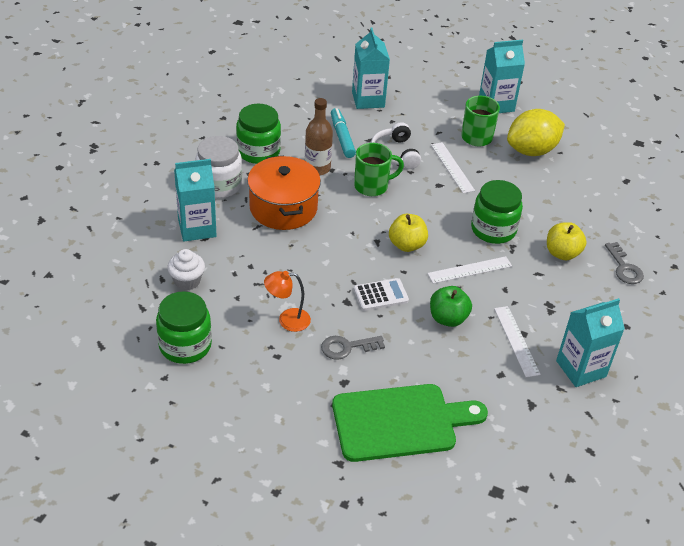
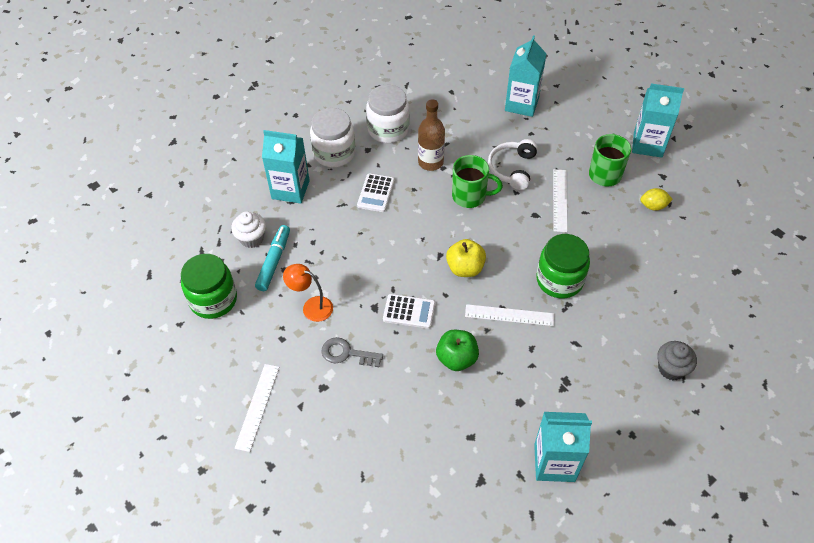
camera: 30 degrees right, 10 degrees up
(258, 151) = (388, 129): green jar -> white jar
(283, 208) = (376, 193): orange pot -> white calculator
(342, 137) = (473, 137): turquoise marker -> turquoise marker (274, 261)
(400, 422) = (347, 447): green cutting board -> none
(516, 341) = (508, 407): white ruler -> white ruler (257, 406)
(531, 150) = (653, 206): yellow lemon -> yellow lemon, size x0.45
(562, 253) = (614, 329): yellow apple -> none
(624, 267) = (671, 368): grey key -> grey cupcake

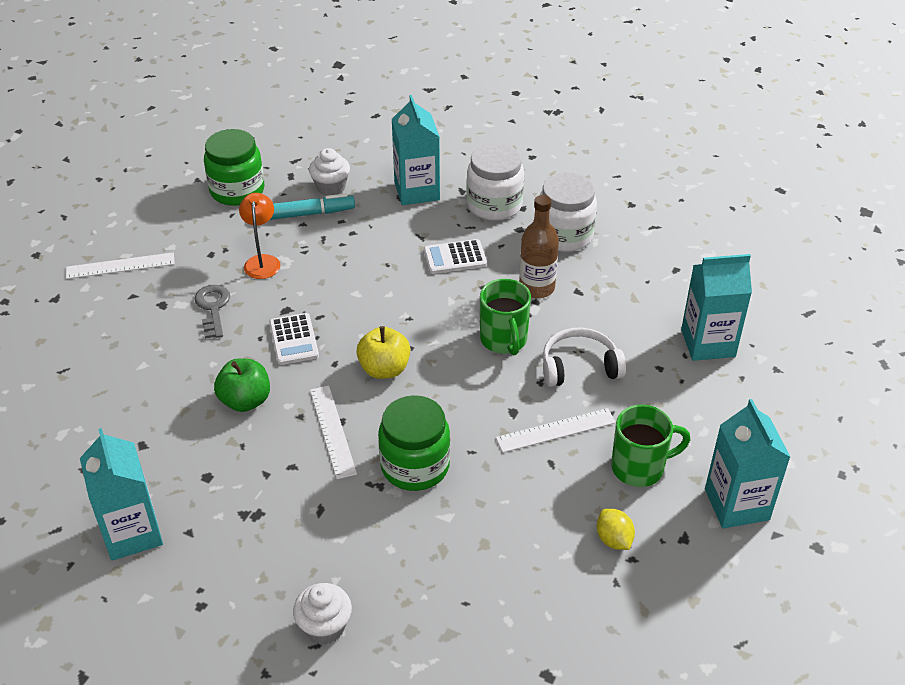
camera: 65 degrees right, 10 degrees down
(671, 368) = (324, 627): grey cupcake -> white cupcake

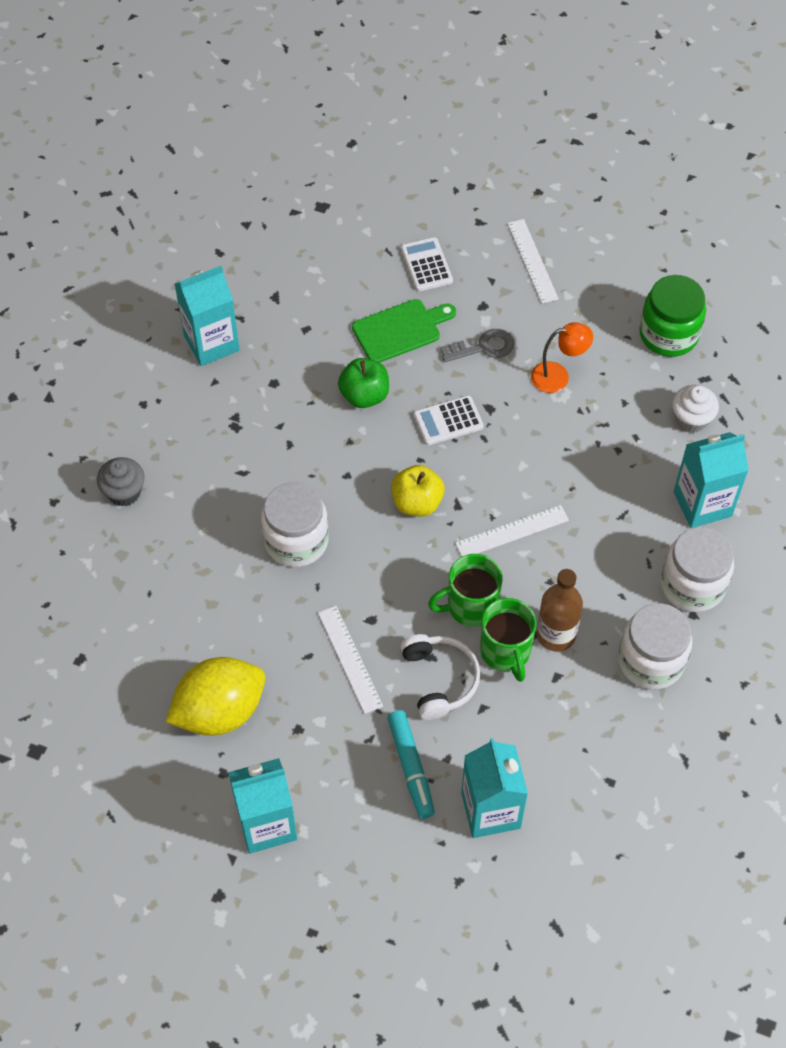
camera: 85 degrees right, 15 degrees up
(171, 367) = (400, 330): none -> green cutting board
(309, 214) = (642, 406): turquoise marker -> turquoise marker (411, 767)
(324, 627) = (124, 492): white cupcake -> grey cupcake
(332, 431) = (333, 469): white ruler -> white ruler (512, 531)
(415, 466) = (296, 541): green jar -> white jar
(455, 257) = (593, 551): white calculator -> white calculator (426, 265)
(613, 539) = (220, 711): yellow lemon -> yellow lemon, size x2.21
(639, 467) = (307, 735): green mug -> green mug (506, 652)

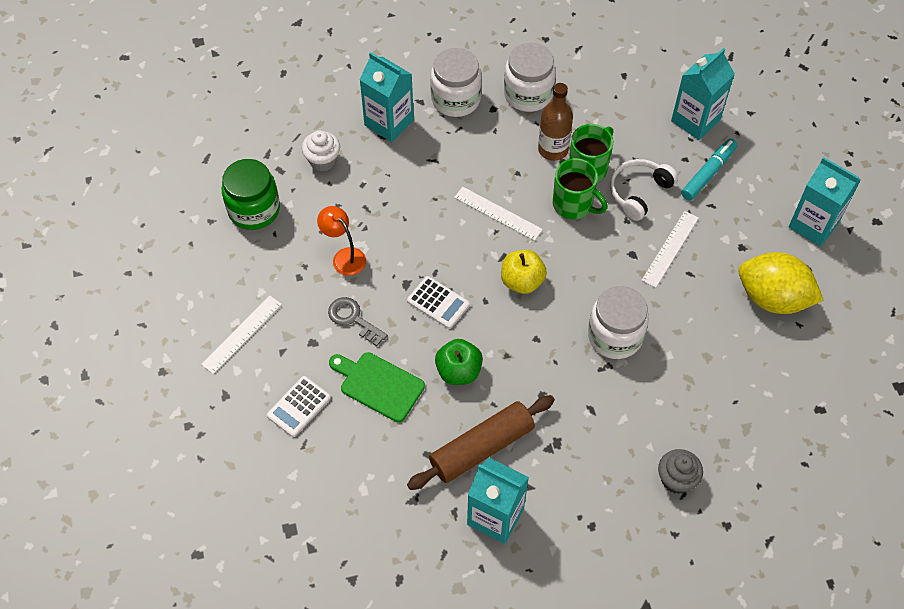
camera: 125 degrees left, 0 degrees up
(278, 369) = (481, 448): none -> brown rolling pin

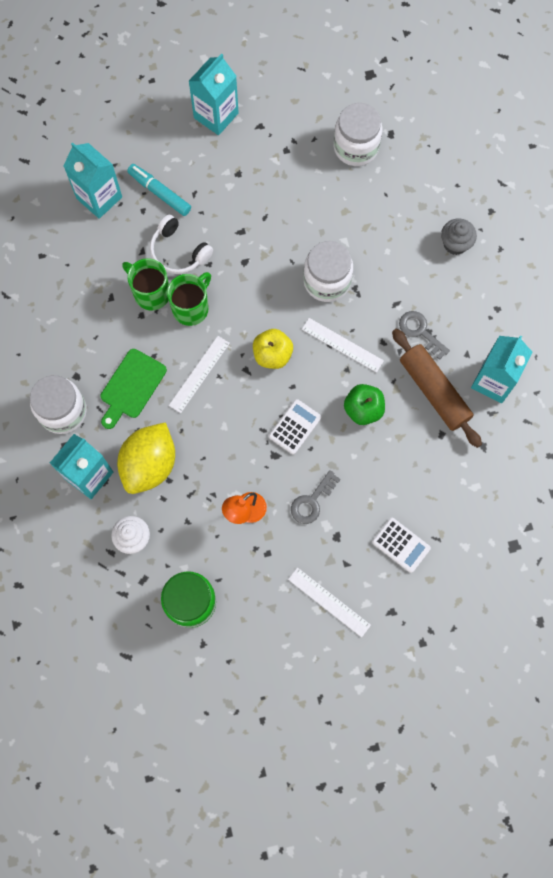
camera: 90 degrees left, 15 degrees up
(379, 385) = (378, 477): green cutting board -> green cutting board (131, 386)
(528, 94) = (60, 343): white jar -> white jar (356, 147)
(553, 149) = (128, 323): brown bottle -> none
(556, 435) = (420, 332): none -> grey key
(670, 248) = (239, 231): white ruler -> white ruler (342, 345)
(772, 298) = (289, 156): yellow lemon -> yellow lemon (149, 464)

